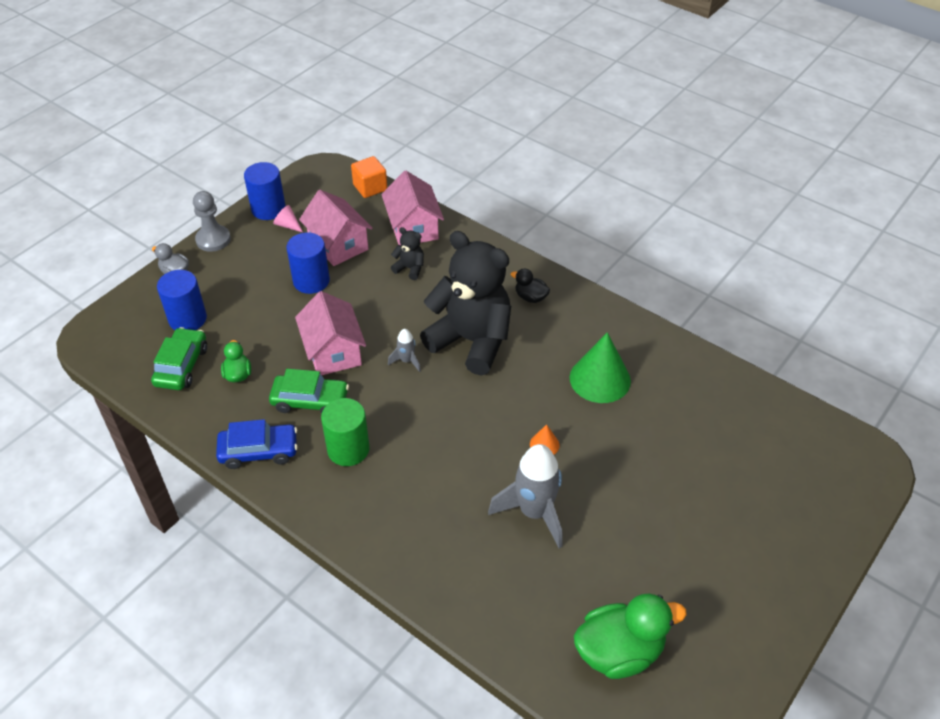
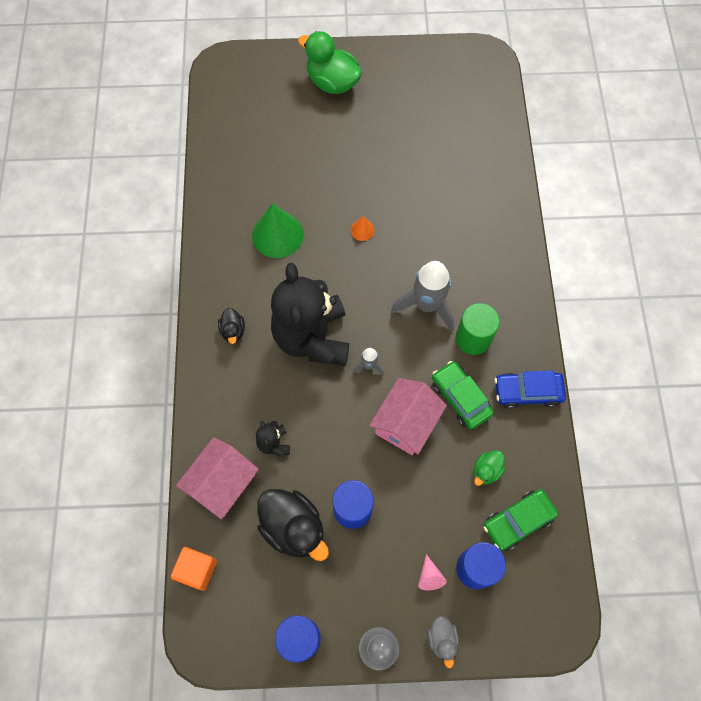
camera: 130 degrees left, 20 degrees up
(259, 451) = (527, 392): blue car -> blue car turned 45 degrees counterclockwise
(288, 225) = (306, 597): pink cone -> pink cone (429, 576)
(338, 244) = (293, 527): pink house -> black duck
(534, 512) = (416, 202): grey rocket -> grey rocket (427, 305)
(619, 651) = (461, 111): green duck -> green duck (332, 82)

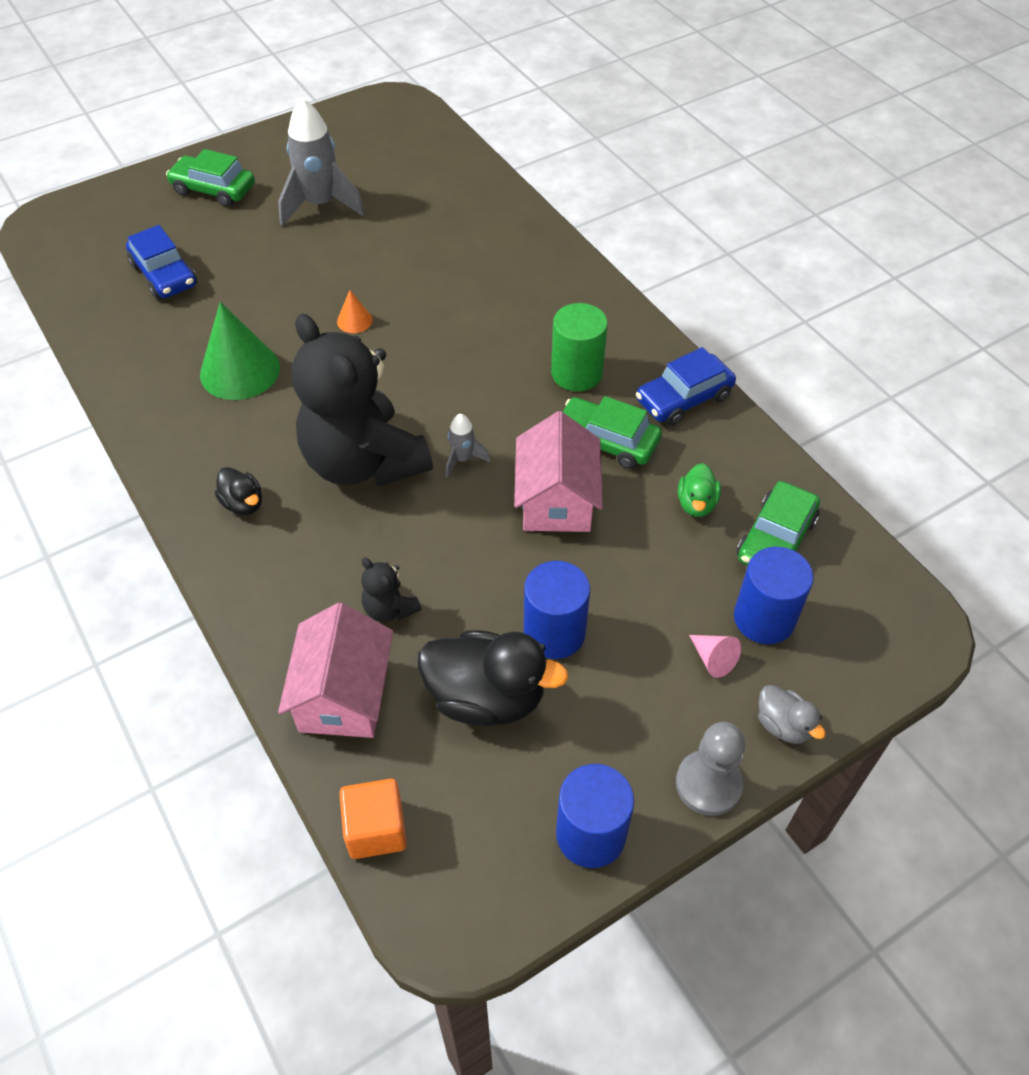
camera: 30 degrees left, 15 degrees down
(270, 139) = (164, 275): none -> blue car
(332, 82) = (213, 189): green duck -> green car
(427, 305) = (494, 363): grey rocket -> grey rocket (320, 205)

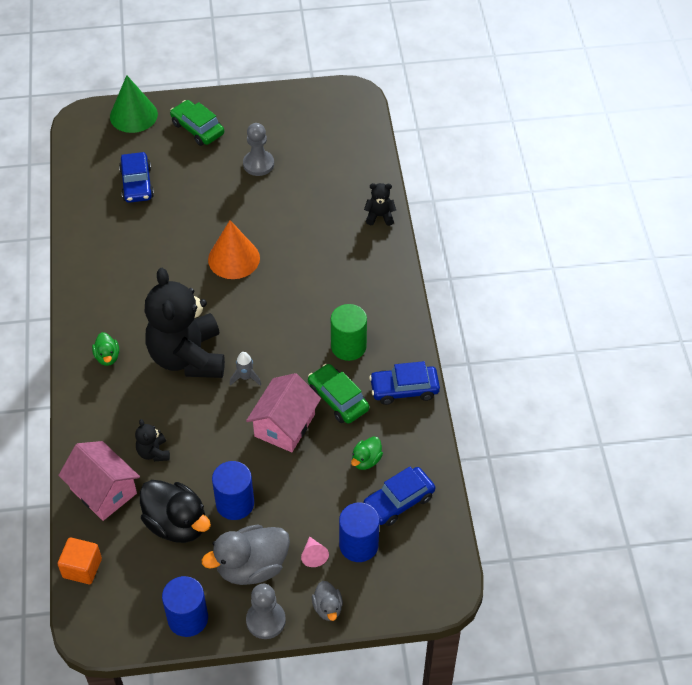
camera: 25 degrees right, 0 degrees up
(240, 370) = (148, 268): green cone -> green cone (133, 115)
(243, 503) = (107, 357): black duck -> green duck
(320, 205) = (258, 164): grey rocket -> grey pawn
(344, 695) = (103, 491): pink house -> pink house turned 75 degrees counterclockwise
(354, 320) = (234, 258): orange cone -> orange cone, size x2.16
(515, 215) = (379, 216): none -> black teddy bear
(636, 713) = (251, 567): none -> grey duck
(776, 539) = (399, 501): green car -> blue car

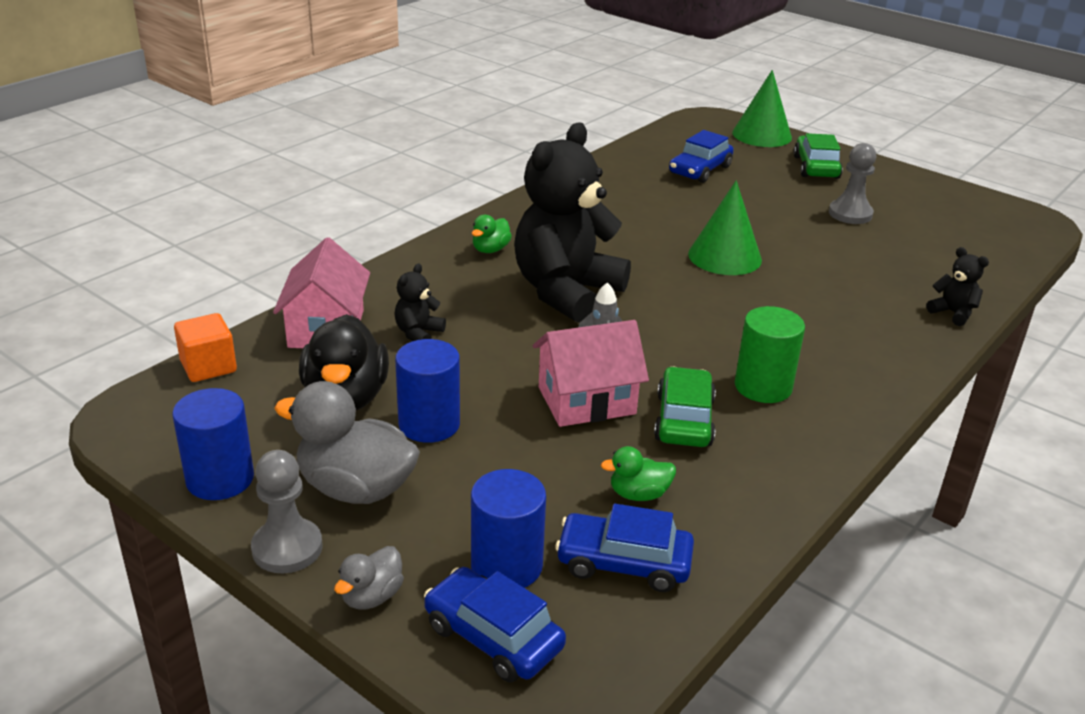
camera: 45 degrees right, 20 degrees down
(234, 258) = (724, 256): orange cone -> green cone
(313, 555) = (438, 533): pink cone -> none
(404, 389) = (785, 465): blue car -> blue car (493, 636)

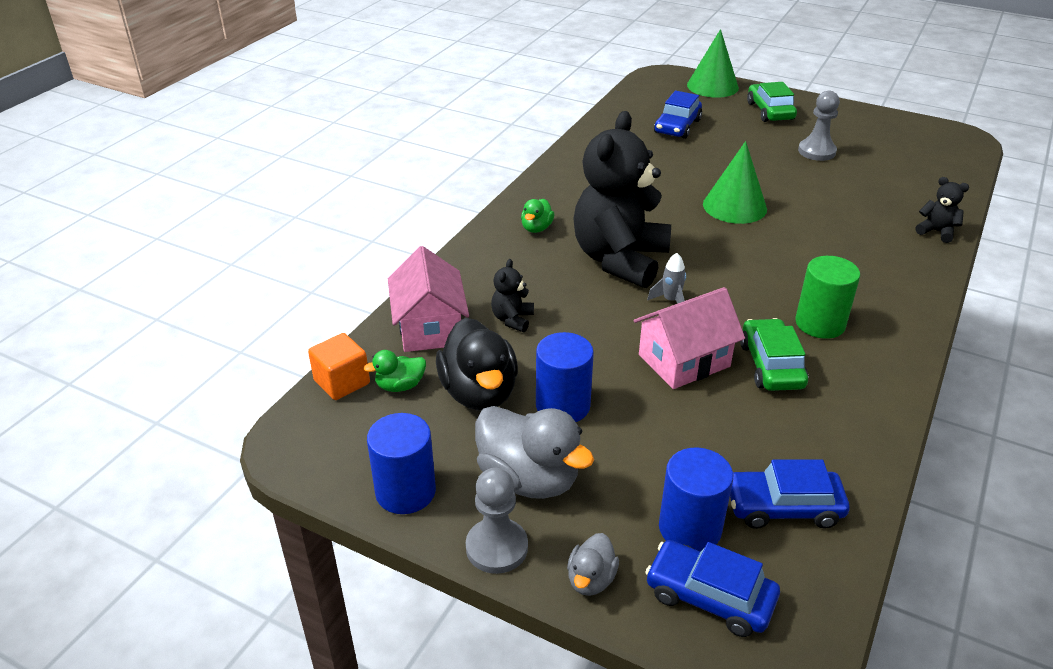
camera: 10 degrees left, 5 degrees up
(356, 488) = (529, 479): grey duck -> grey duck turned 150 degrees counterclockwise
(638, 494) = (766, 441): green duck -> green duck (400, 386)

